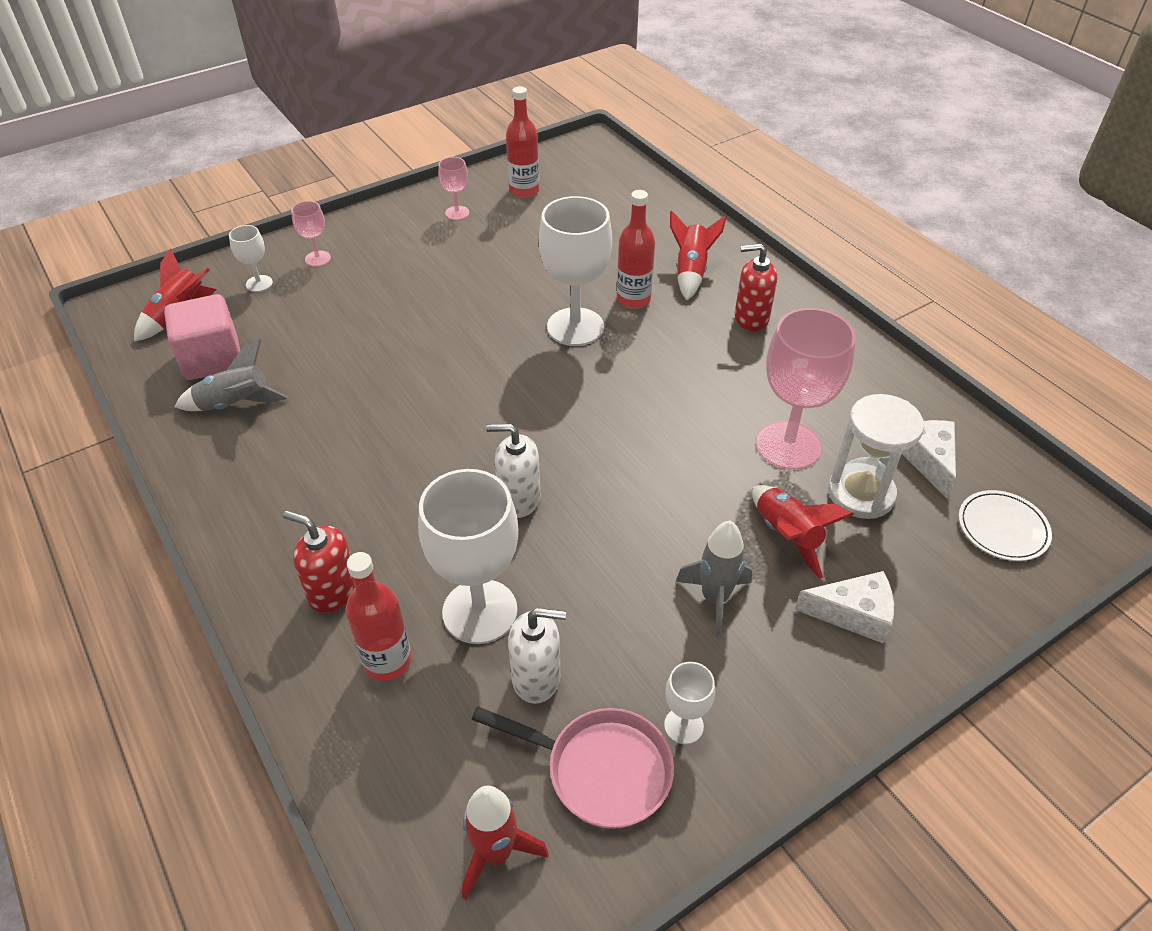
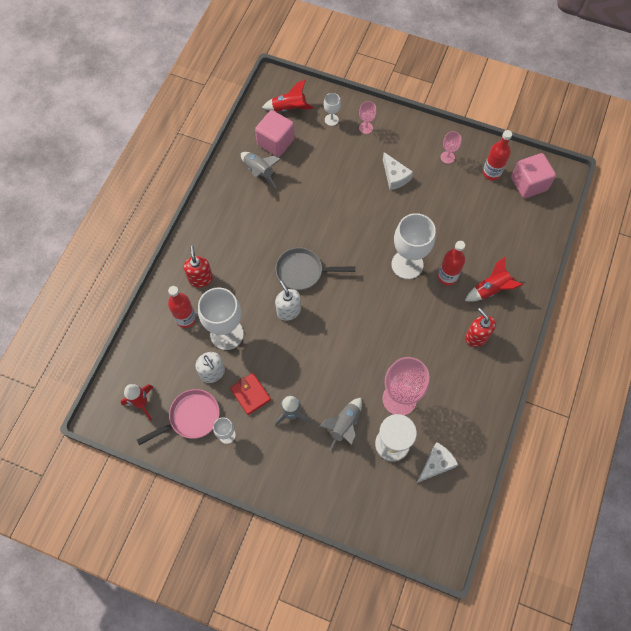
camera: 55 degrees right, 20 degrees up
(467, 444) = (303, 271): none -> grey pan
(574, 171) = (529, 184): none -> pink cube
(600, 770) = (191, 417): pink pan -> pink pan turned 105 degrees counterclockwise
(629, 640) = (250, 394): none -> red wallet
(786, 536) = (344, 425): red rocket -> grey rocket
(853, 614) = (321, 471): white cheese -> white cheese (395, 176)
(1002, 528) = (415, 514): white plate -> none

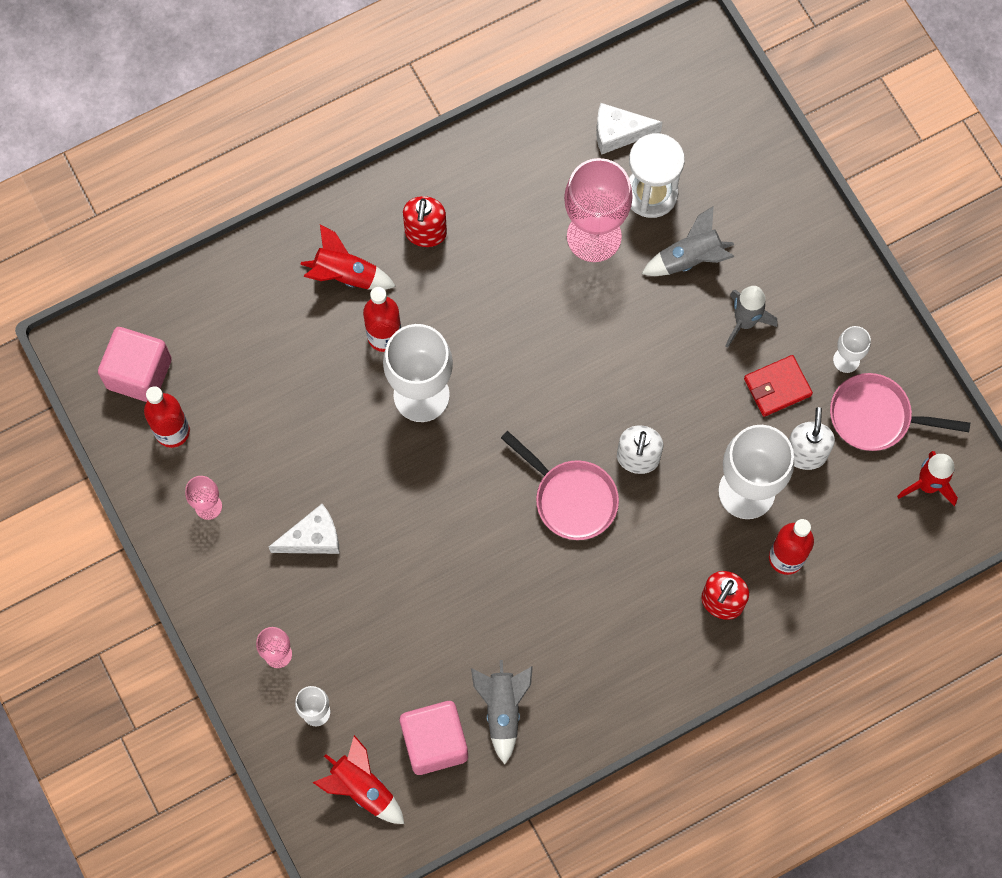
camera: 140 degrees left, 5 degrees up
(250, 394) = (777, 387): red wallet -> red wallet turned 60 degrees clockwise
(303, 271) = (571, 498): grey pan -> pink pan
(395, 176) = (313, 538): white cheese -> white cheese turned 60 degrees clockwise

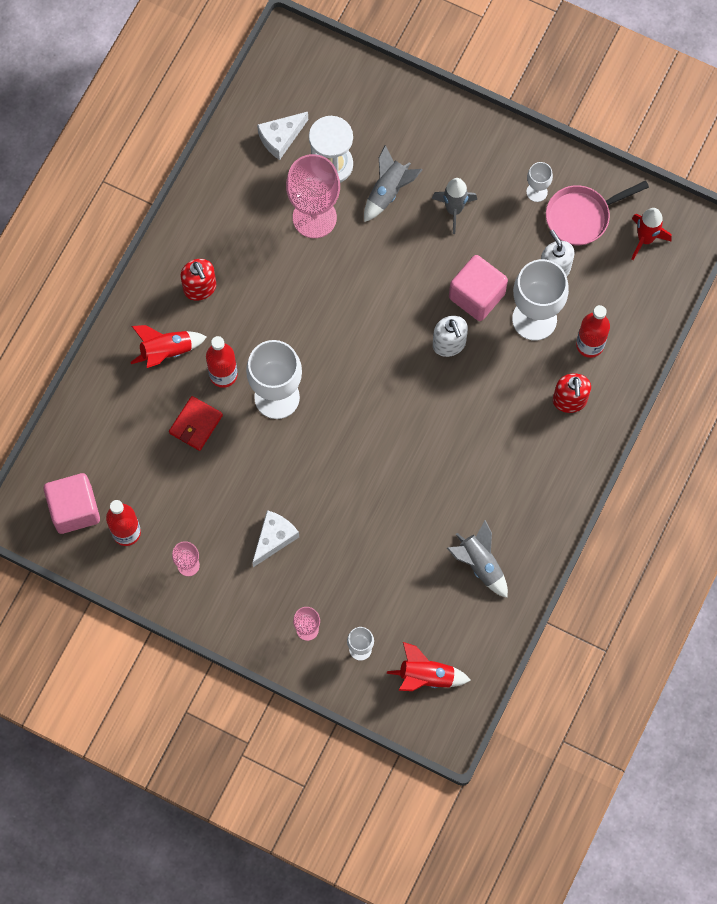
camera: 35 degrees left, 0 degrees up
(435, 742) = (451, 615): pink cube -> pink cube (477, 296)
(571, 498) = (425, 399): pink pan -> none
(777, 387) = (505, 239): red wallet -> red wallet (196, 424)

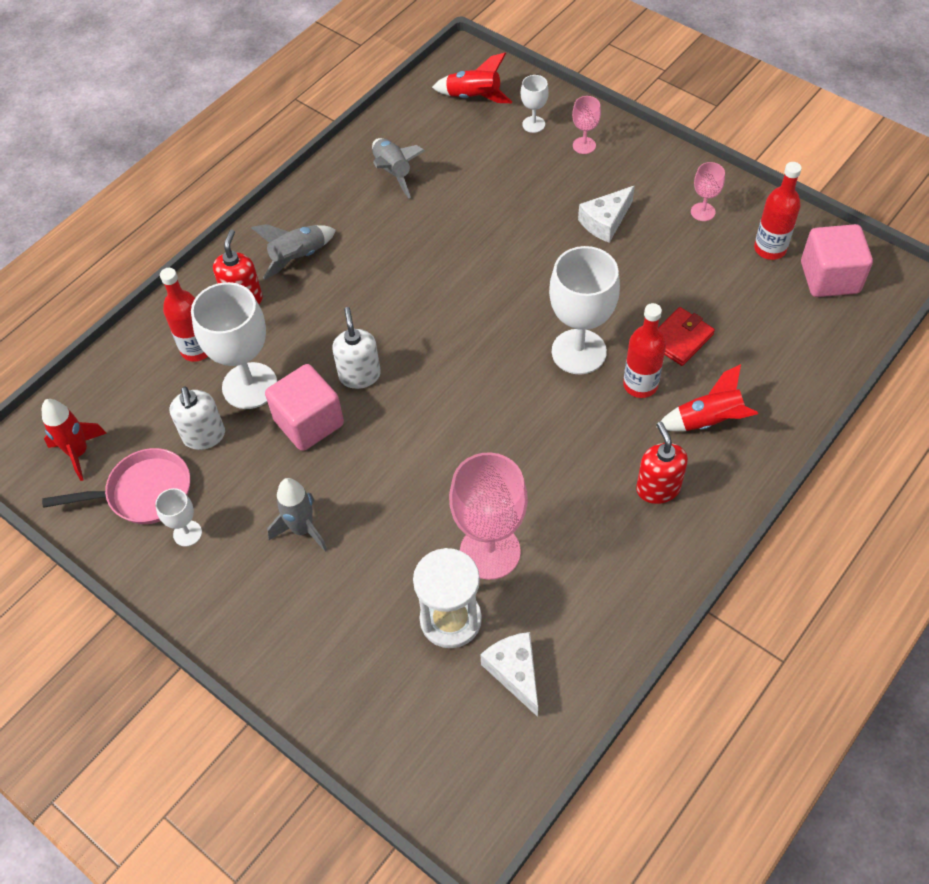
camera: 165 degrees left, 15 degrees down
(281, 138) = (515, 672): white cheese -> white cheese turned 90 degrees counterclockwise
(388, 191) = (382, 568): grey rocket -> grey rocket (298, 257)

